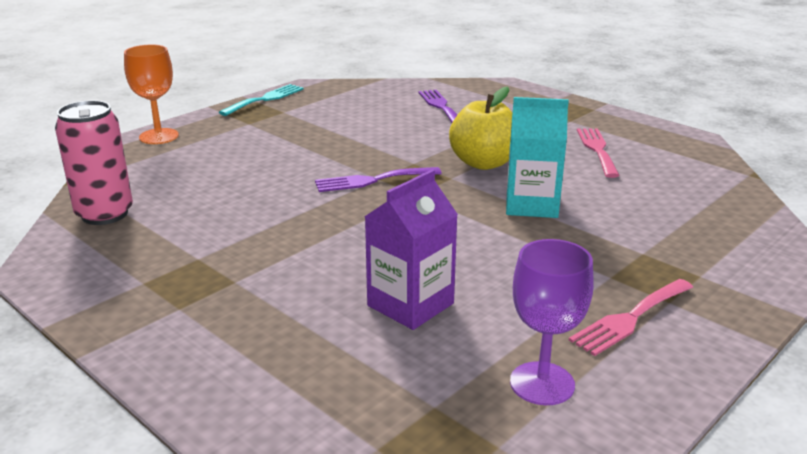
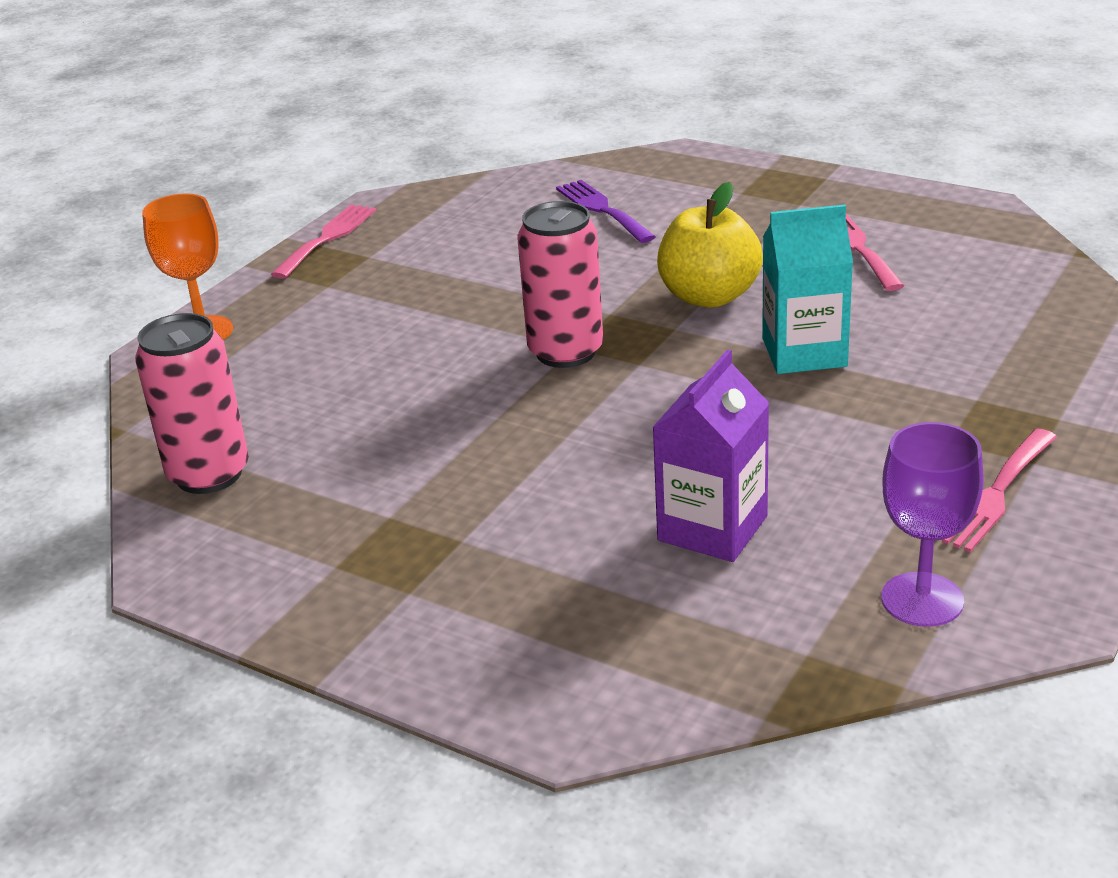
camera: 10 degrees left, 5 degrees up
(265, 99) = (327, 238): turquoise fork -> pink fork
(372, 180) = (566, 352): purple fork -> pink can

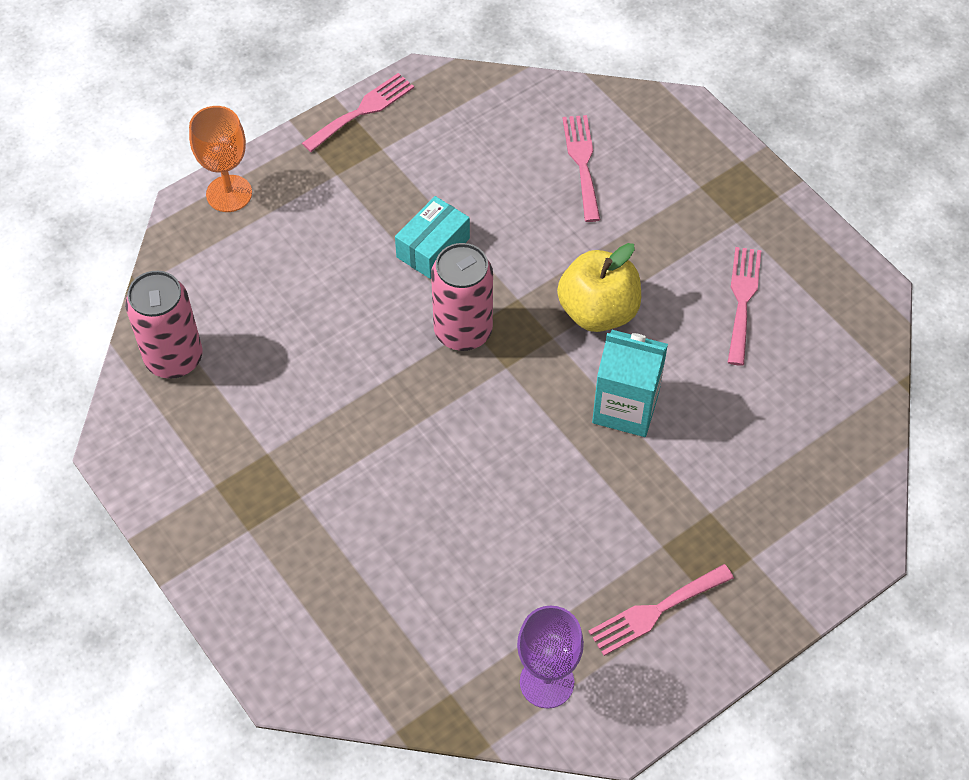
camera: 20 degrees right, 25 degrees up
(481, 305) = (433, 248): none -> turquoise box
(602, 209) = (582, 163): purple fork -> pink fork
(712, 528) = (459, 559): purple carton -> none

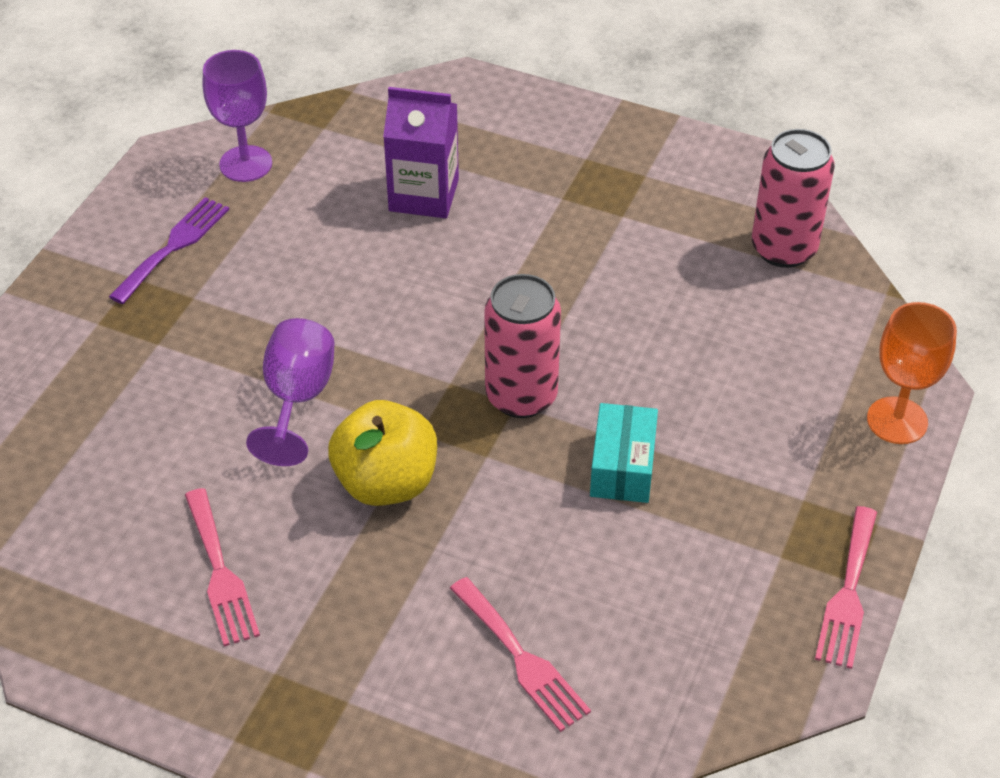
camera: 150 degrees right, 10 degrees down
(412, 559) = (424, 195): none -> purple carton
(625, 407) = (297, 399): turquoise carton -> purple goblet
(655, 611) = (173, 246): pink fork -> purple fork

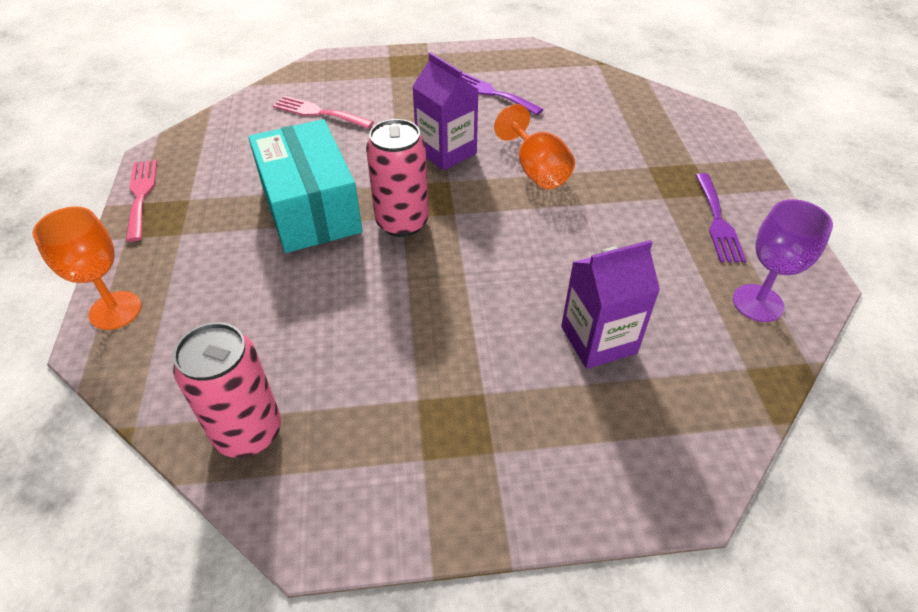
camera: 150 degrees right, 0 degrees up
(220, 573) = (492, 93): pink fork -> purple fork
(297, 399) = (536, 170): purple goblet -> orange goblet
(386, 482) = (446, 152): yellow apple -> purple carton
(622, 467) = (311, 208): turquoise box -> turquoise box, size x1.88

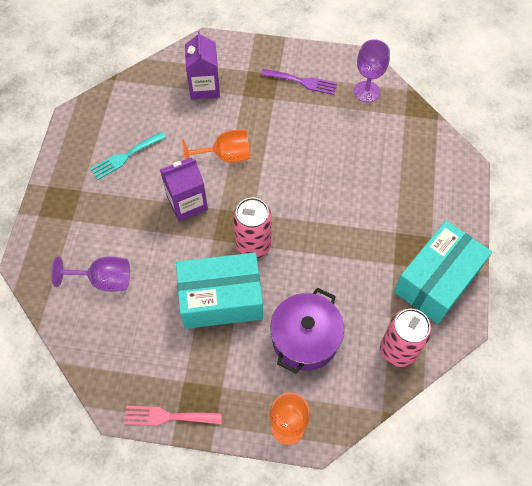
camera: 75 degrees left, 15 degrees up
(259, 305) = (305, 338): none -> purple pot
(318, 112) = (104, 280): pink fork -> purple goblet
(400, 476) = (437, 280): none -> turquoise box
(492, 93) = (125, 156): purple fork -> turquoise fork
(598, 340) = (374, 170): purple carton -> purple carton (204, 87)

